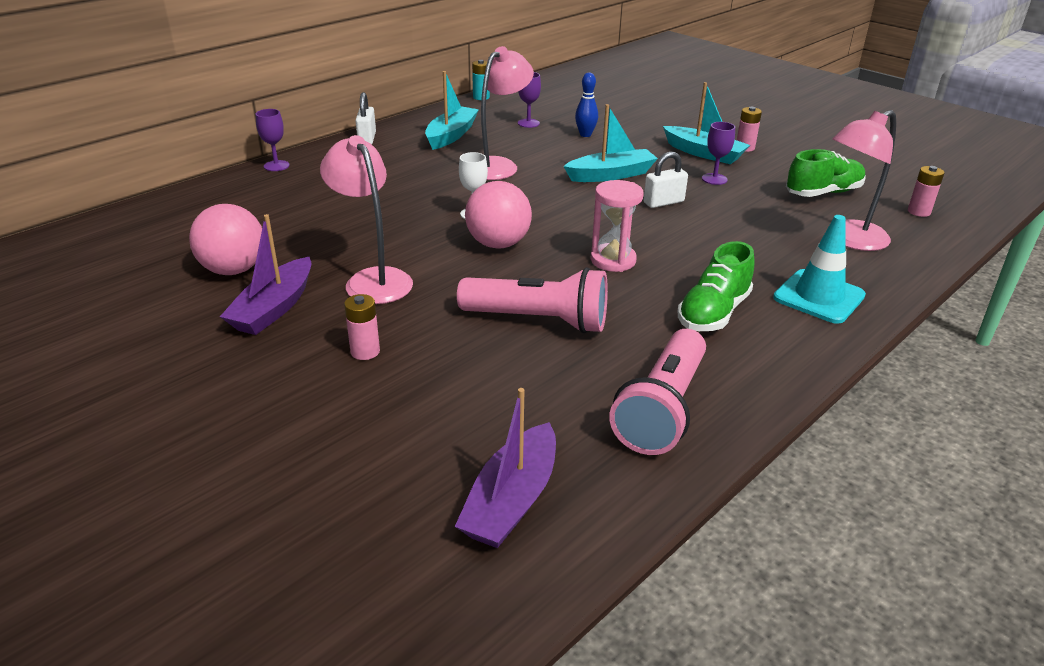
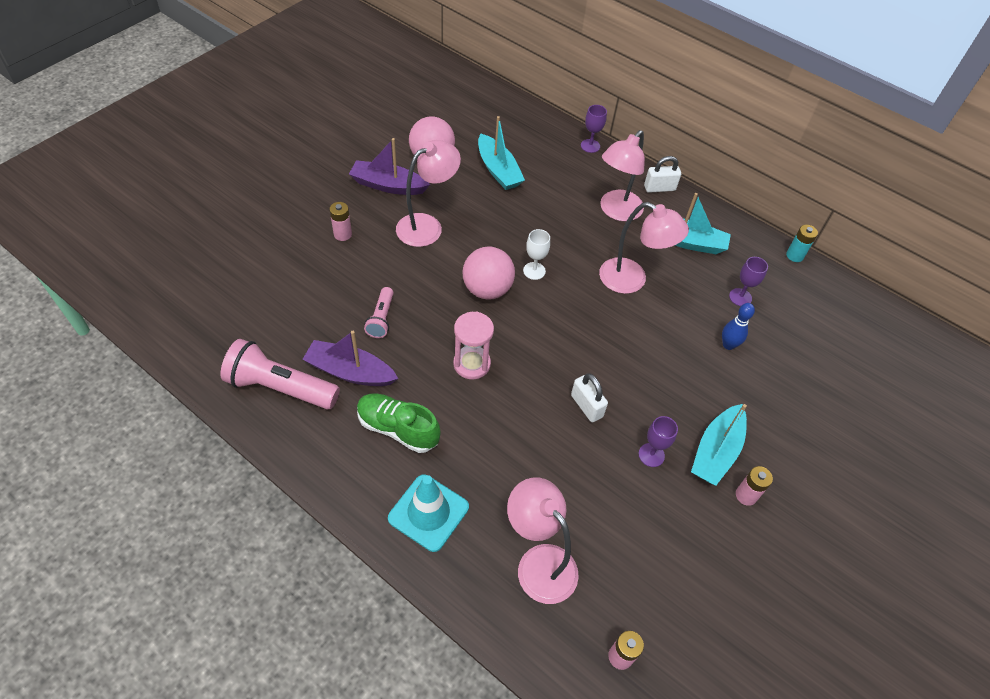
camera: 80 degrees right, 20 degrees up
(394, 163) = (616, 211): none -> pink lamp
(511, 500) = (206, 313): purple boat -> purple boat (350, 371)
(538, 320) = (381, 319): pink flashlight -> pink flashlight, size x0.54
(611, 175) = (636, 365): turquoise boat -> turquoise boat (498, 170)
(823, 193) = (645, 559): green shoe -> none

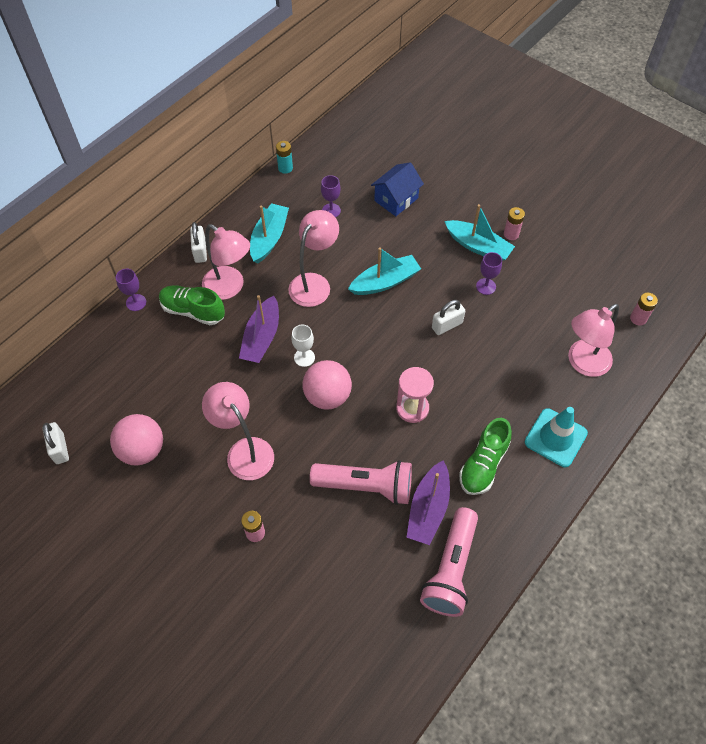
camera: 85 degrees left, 5 degrees up
(381, 319) = (366, 486): pink flashlight -> pink flashlight, size x1.85
(388, 185) = (183, 492): purple boat -> purple boat (261, 337)
(436, 110) = (60, 449): none -> white padlock
(498, 170) = (166, 386): turquoise boat -> turquoise boat (385, 282)
(584, 185) = (193, 311): none -> green shoe
(728, 345) = (380, 225): blue bowling pin -> none
(774, 363) = (396, 199): none -> blue house

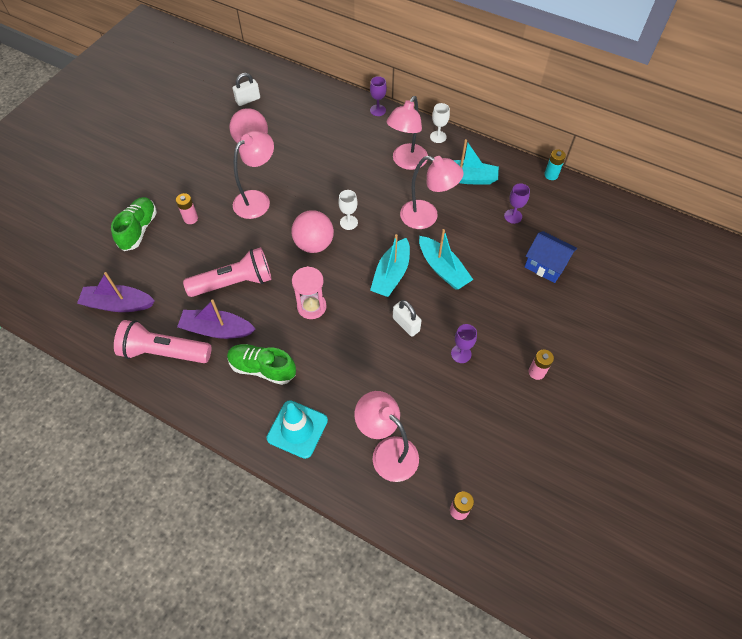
camera: 80 degrees right, 0 degrees up
(193, 311) = (378, 144): green shoe -> green shoe (139, 229)
(200, 251) = (438, 137): white padlock -> white goblet
(261, 337) = (362, 191): purple boat -> purple boat (118, 304)
(366, 486) = (234, 282): pink flashlight -> pink flashlight turned 105 degrees counterclockwise
(478, 246) = (510, 342): turquoise boat -> turquoise boat (391, 274)

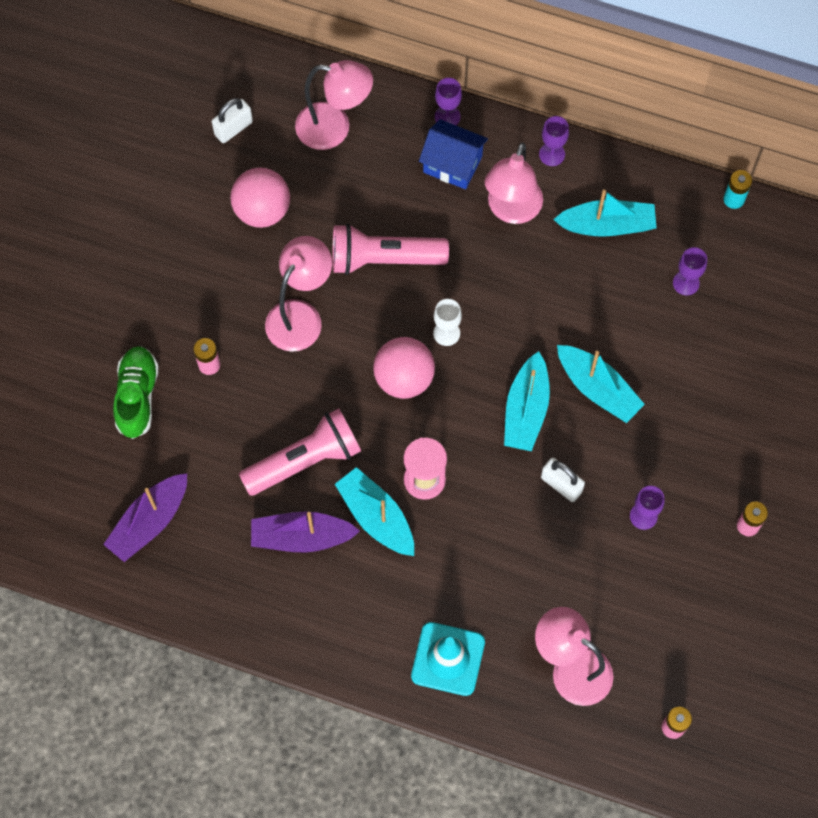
camera: 10 degrees left, 10 degrees up
(118, 304) = (149, 522): purple boat -> purple boat turned 45 degrees counterclockwise
(164, 352) = (238, 582): pink flashlight -> pink flashlight (384, 259)
(262, 368) = (380, 583): green shoe -> none
(272, 325) = (376, 517): none -> turquoise boat
(427, 217) = (560, 305): pink lamp -> pink lamp (334, 128)
(438, 137) = (552, 154): white goblet -> purple goblet
(546, 265) = (742, 358): blue house -> blue house (452, 164)

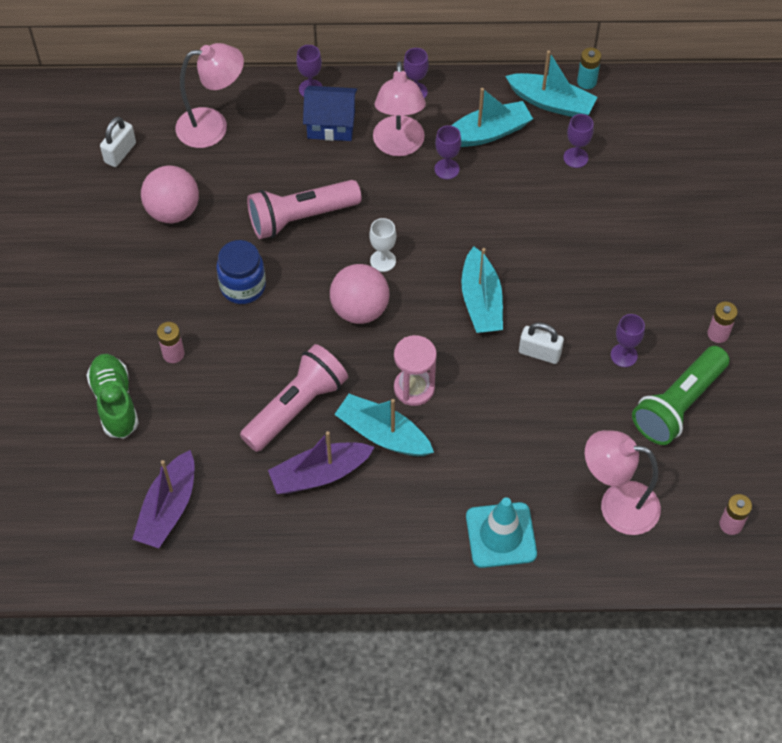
camera: 20 degrees left, 10 degrees down
(300, 315) = (243, 286): pink lamp -> blue jar
(549, 252) = (446, 169): none -> purple goblet
(597, 389) = (537, 264): turquoise boat -> turquoise boat (551, 103)
(675, 587) = (678, 405): none -> green flashlight

